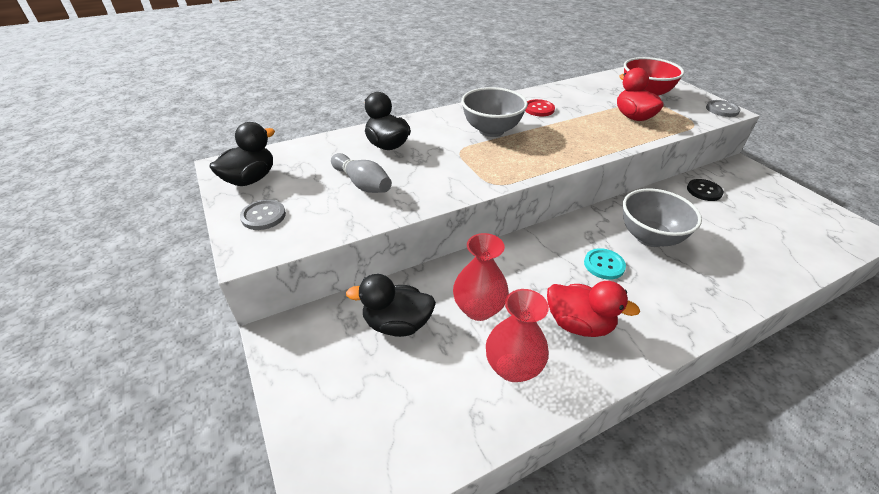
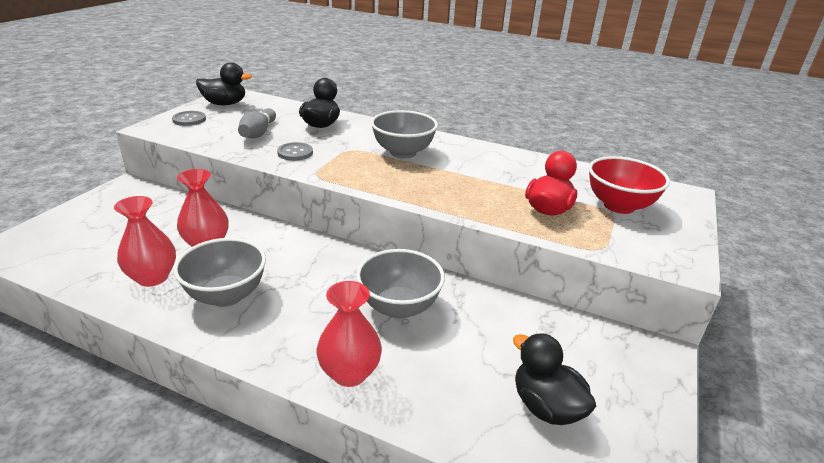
camera: 50 degrees right, 10 degrees down
(397, 324) = (165, 219): black duck -> black duck (546, 407)
(538, 109) = (479, 161): red button -> none
(578, 324) = (226, 295): red duck -> grey bowl
(604, 265) = (322, 289): turquoise button -> none
(704, 191) = (545, 328): black button -> none
(718, 292) = (349, 373): none -> red vase
(722, 109) = (678, 262): grey button -> grey button (295, 153)

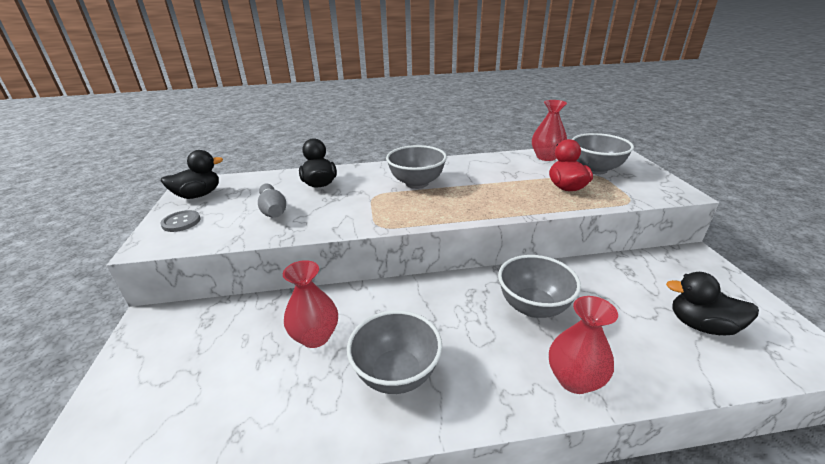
camera: 30 degrees left, 0 degrees up
(152, 277) = (303, 398): red vase -> red vase (546, 157)
(295, 153) = (333, 215): grey button -> none
(619, 206) = (595, 169): red bowl -> grey bowl

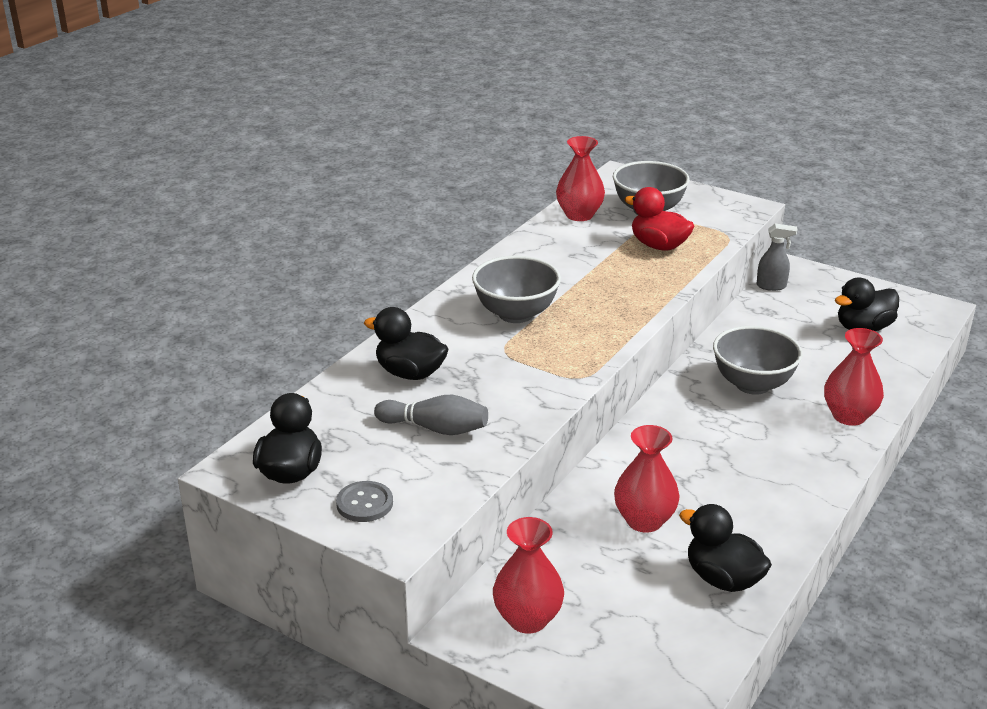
camera: 50 degrees left, 0 degrees up
(170, 339) = (527, 619): none -> red vase
(275, 414) = (723, 579): none -> black duck
(396, 374) = (748, 495): grey bowl -> none
(658, 258) = (771, 286): none -> grey spray bottle

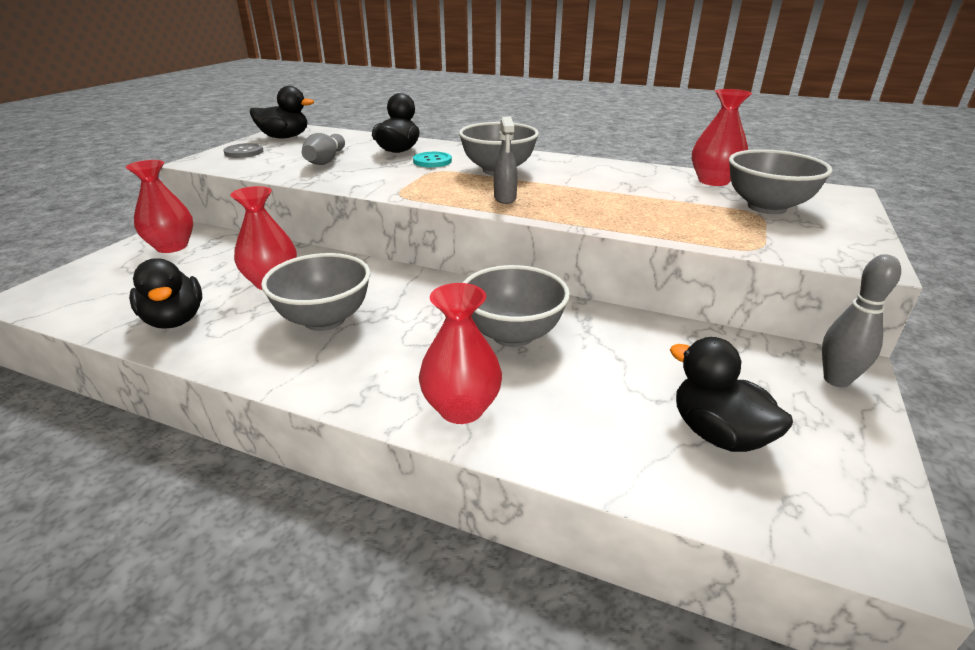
camera: 80 degrees right, 0 degrees up
(466, 351) = (432, 161): none -> turquoise button
(658, 246) = (683, 214): red duck -> none
(723, 579) = (175, 320): black duck -> black duck turned 120 degrees clockwise
(725, 481) = (324, 320): none -> grey bowl
(771, 286) = (771, 349): grey spray bottle -> grey spray bottle (505, 198)
(806, 276) = (836, 380): none -> grey bowling pin

